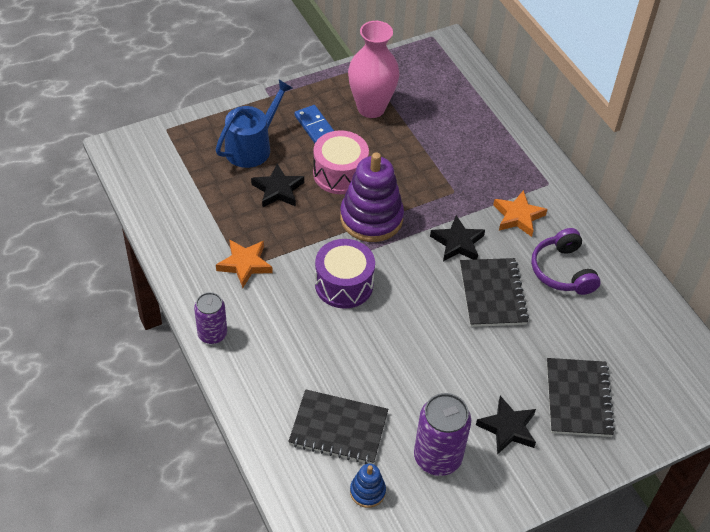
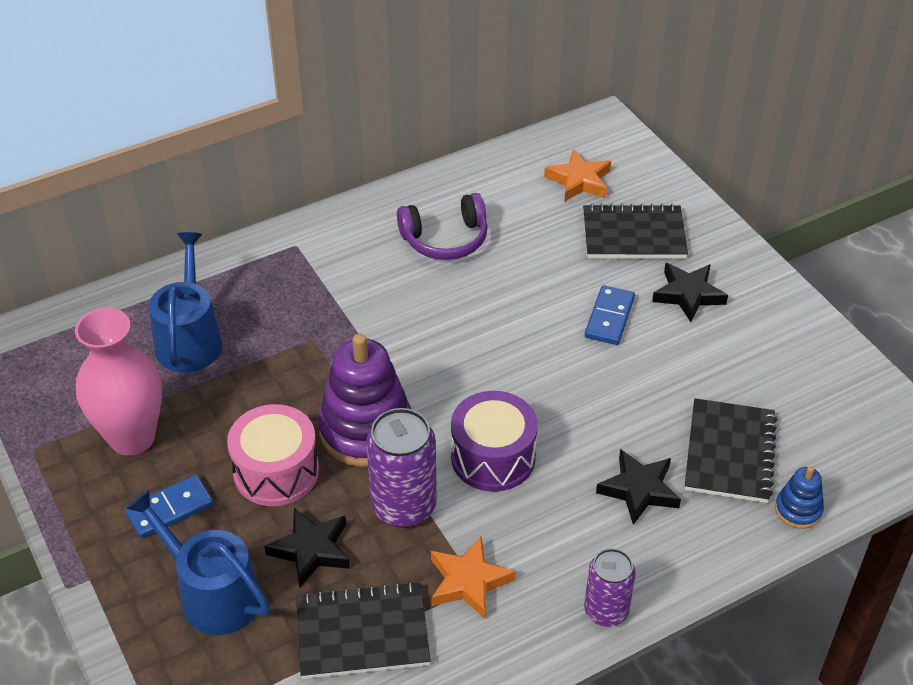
camera: 90 degrees left, 5 degrees down
(367, 491) = (810, 421): blue stacking toy -> blue stacking toy (798, 510)
(437, 457) = (744, 356): purple can -> purple can (403, 506)
(454, 131) = (190, 339): none -> blue watering can
(457, 243) = (406, 337): black star -> black star (639, 490)
(479, 369) = (609, 317): none -> blue domino
(492, 294) = (490, 304): black notebook -> black notebook (362, 633)
(518, 216) = (356, 276): orange star -> orange star (579, 180)

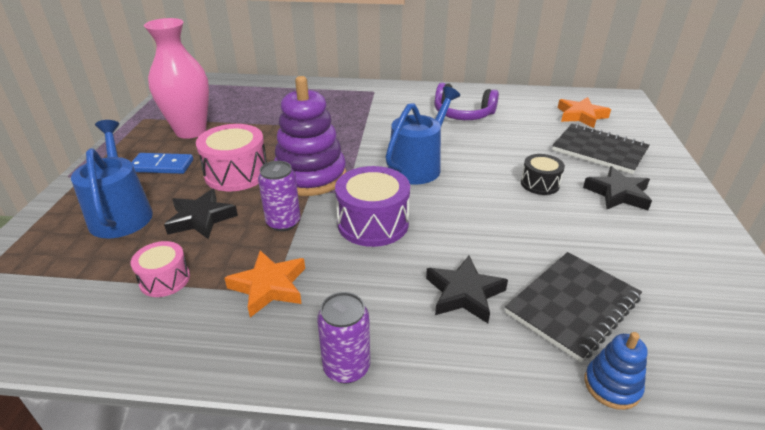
camera: 35 degrees right, 10 degrees down
(190, 339) = (272, 106): blue watering can -> blue watering can (418, 166)
(362, 633) = (165, 279): black notebook -> pink drum
(403, 506) = (283, 222): purple can -> purple can, size x0.65
(609, 317) = (539, 184): blue domino -> black drum

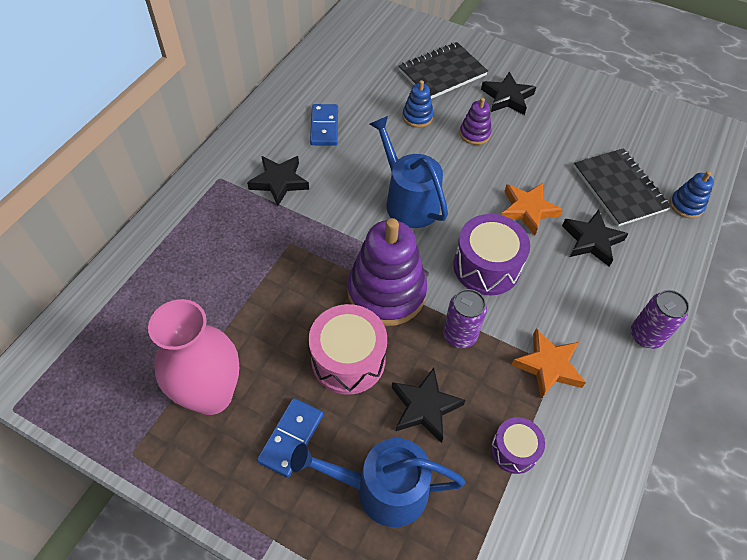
camera: 70 degrees left, 20 degrees up
(165, 279) = (514, 450): pink drum -> purple drum
(389, 110) = (279, 182): none -> black star
(463, 114) = (324, 127): purple headphones -> blue domino
(524, 150) = (417, 117): none -> blue stacking toy
(539, 184) = (474, 134): black drum -> purple stacking toy
(581, 116) = (378, 51): orange star -> orange star (527, 210)

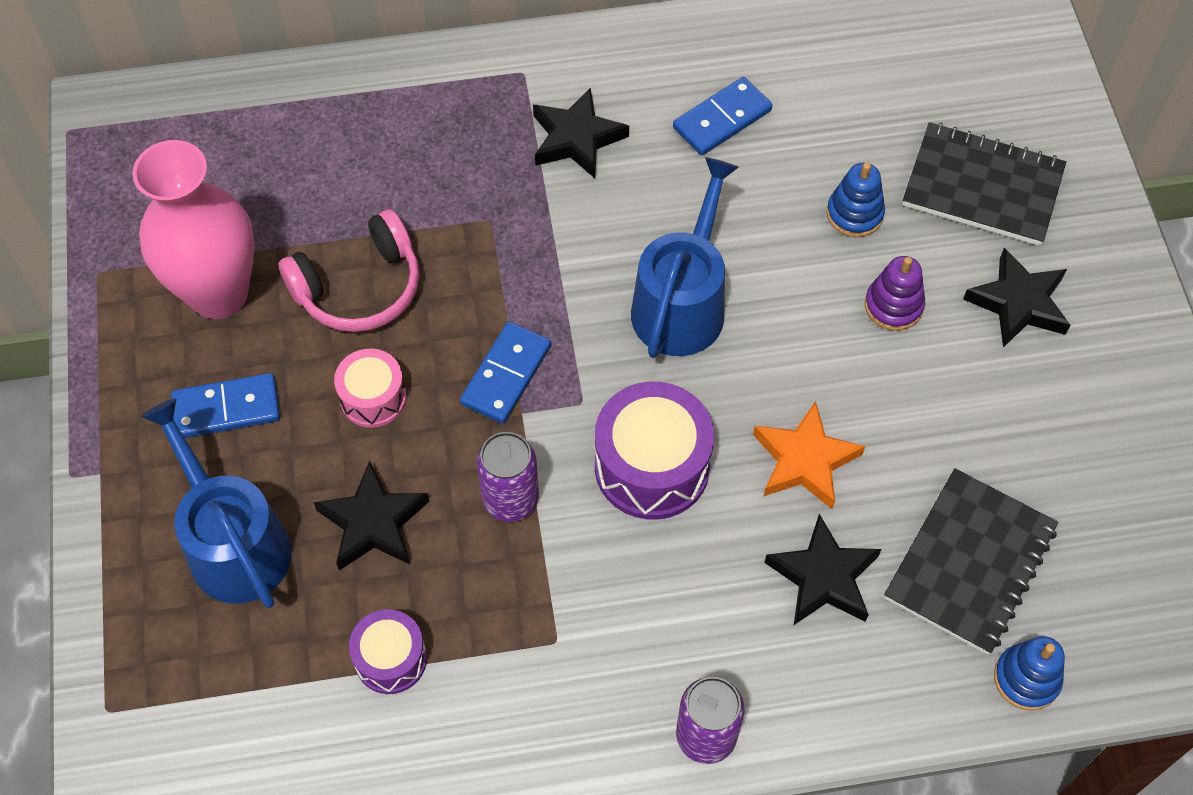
camera: 55 degrees right, 5 degrees up
(274, 324) = (359, 287): none -> pink headphones
(348, 359) = (373, 398): pink drum -> pink drum, size x0.59
(386, 292) = (506, 375): purple stacking toy -> blue domino
(548, 366) = (549, 633): orange star -> none

